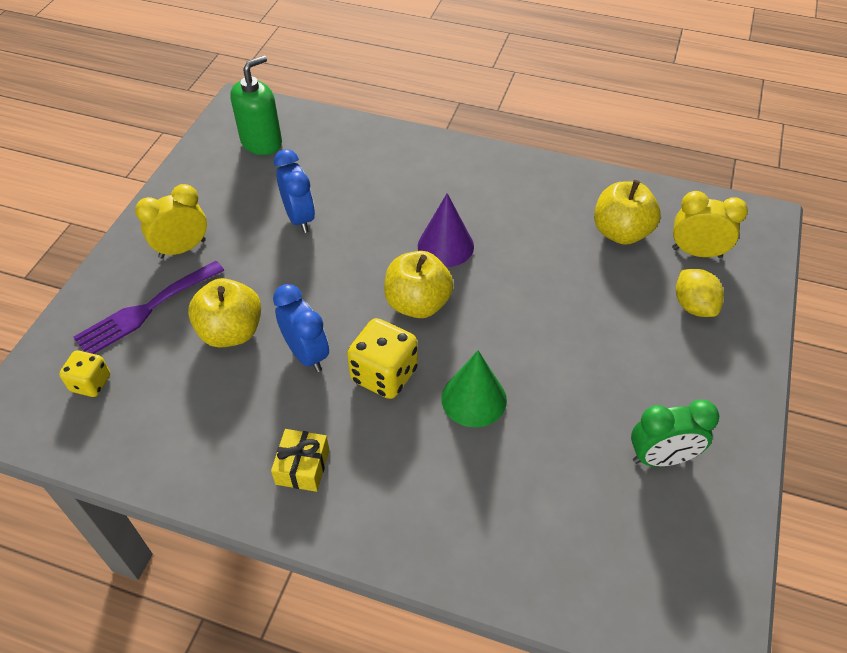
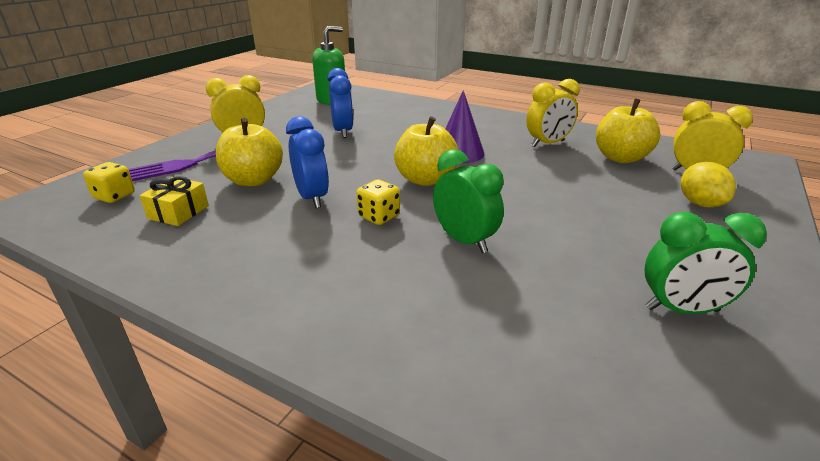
camera: 10 degrees right, 20 degrees down
(302, 467) = (268, 269): yellow gift -> yellow gift (178, 212)
(384, 375) = (379, 217): yellow dice -> yellow dice, size x0.61
(474, 399) = (464, 241): green cone -> green clock
(542, 213) = (547, 144): none -> yellow clock

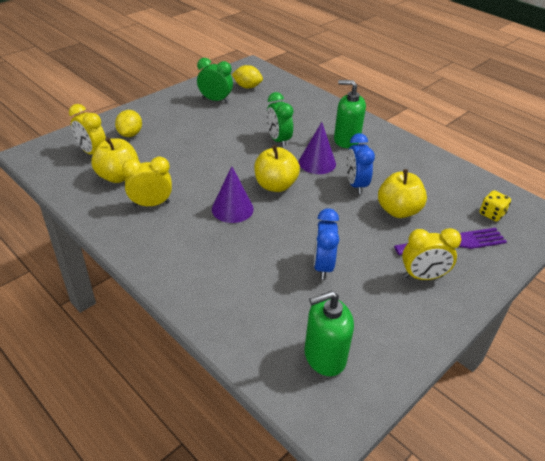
camera: 165 degrees left, 10 degrees up
(178, 212) = (439, 190): yellow gift -> none
(334, 268) = (346, 140): none -> green soap dispenser
(379, 217) = (317, 163): yellow dice -> purple cone
(671, 387) = (247, 87): none -> yellow lemon

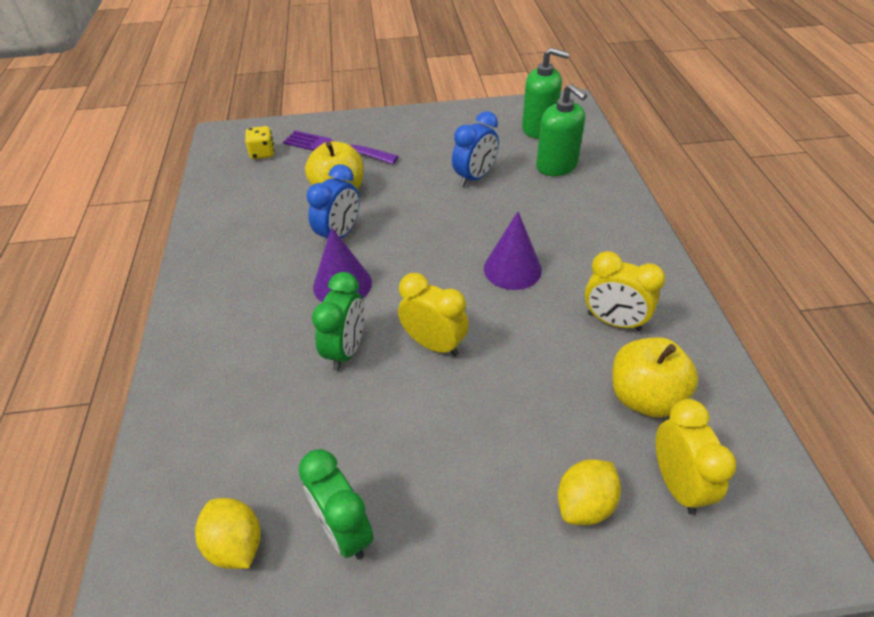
camera: 140 degrees left, 5 degrees up
(275, 185) = (431, 276): yellow apple -> none
(346, 140) = (256, 302): green soap dispenser -> green soap dispenser (556, 166)
(423, 276) = (401, 139): yellow clock -> yellow clock (434, 344)

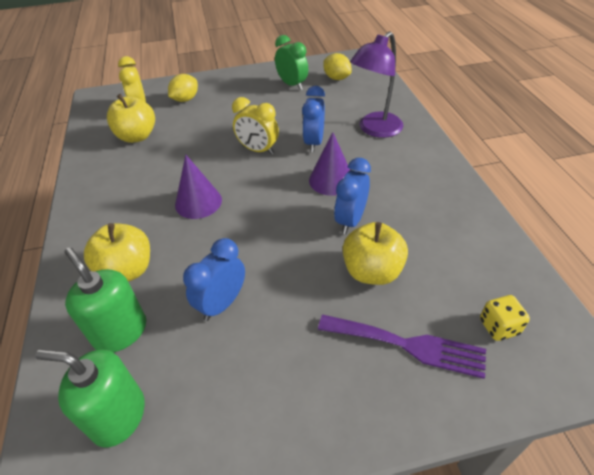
camera: 175 degrees right, 0 degrees up
(241, 368) = (375, 129): none -> purple lamp
(346, 350) = (314, 143): green clock -> blue clock
(570, 206) = (127, 270): none -> yellow apple
(614, 321) = (135, 172): yellow clock -> none

